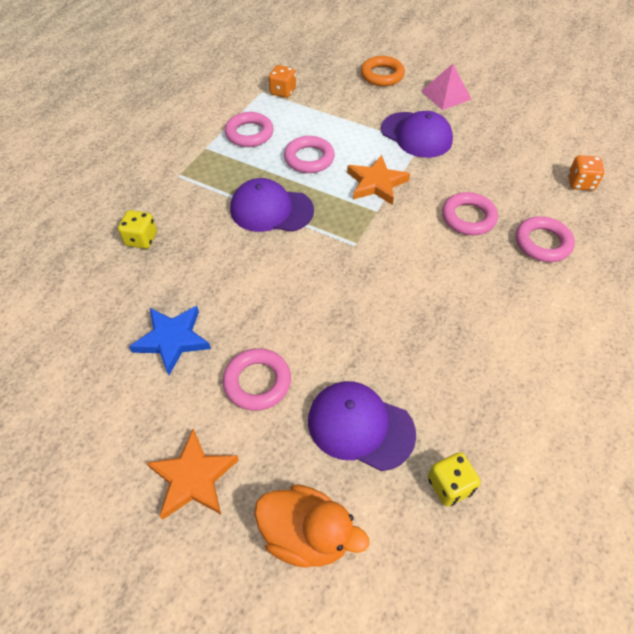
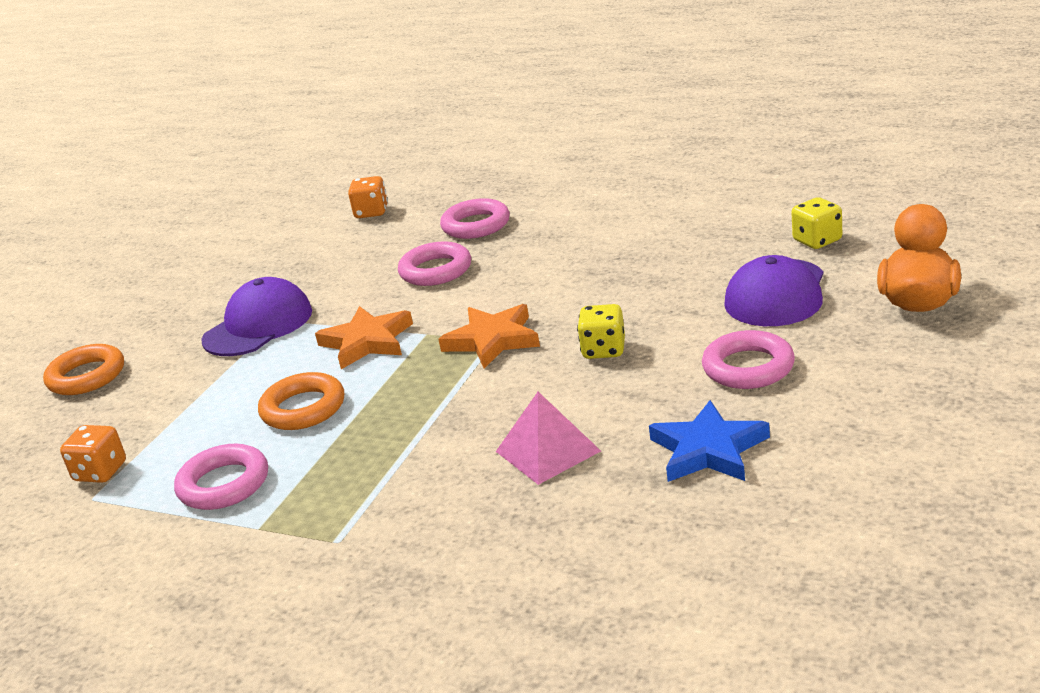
camera: 90 degrees left, 25 degrees down
(141, 239) = (509, 539): yellow dice -> yellow dice (604, 350)
(193, 478) = (901, 382): orange star -> orange star (492, 340)
(271, 210) = (427, 420): purple cap -> none
(309, 158) = (303, 408): pink ring -> orange ring
(446, 95) = (162, 314): pink pyramid -> pink pyramid (547, 451)

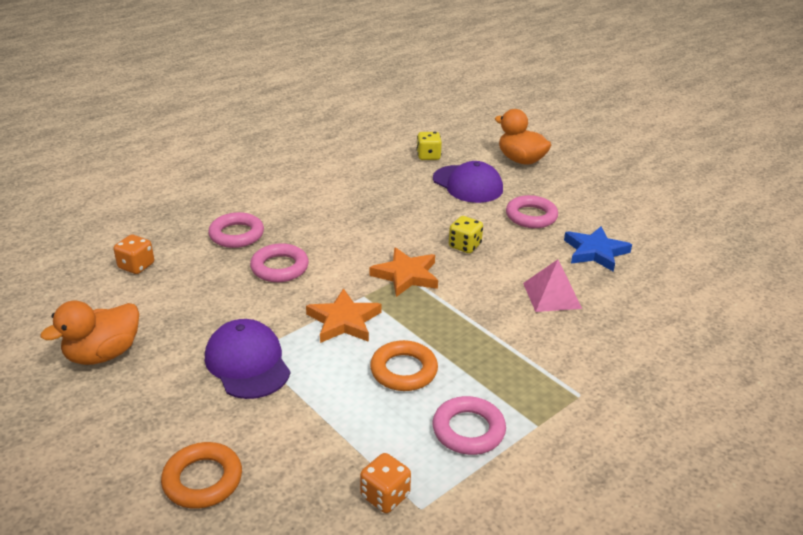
camera: 70 degrees left, 5 degrees up
(227, 263) = (103, 354): none -> orange duck

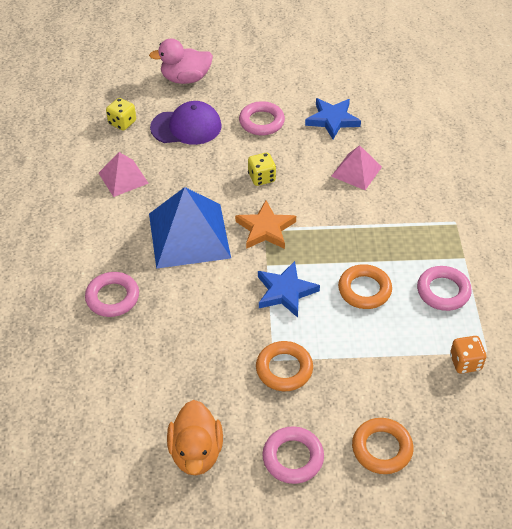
camera: 50 degrees left, 15 degrees up
(136, 266) = (93, 383): orange dice -> none
(247, 363) = (284, 369): purple cap -> orange ring
(279, 267) = (186, 294): pink ring -> pink ring (293, 458)
(344, 321) = (285, 291): orange star -> blue star
(348, 240) = (189, 235): none -> blue pyramid
(370, 182) = (123, 178): none -> pink pyramid
(520, 160) = (185, 78): orange duck -> pink duck

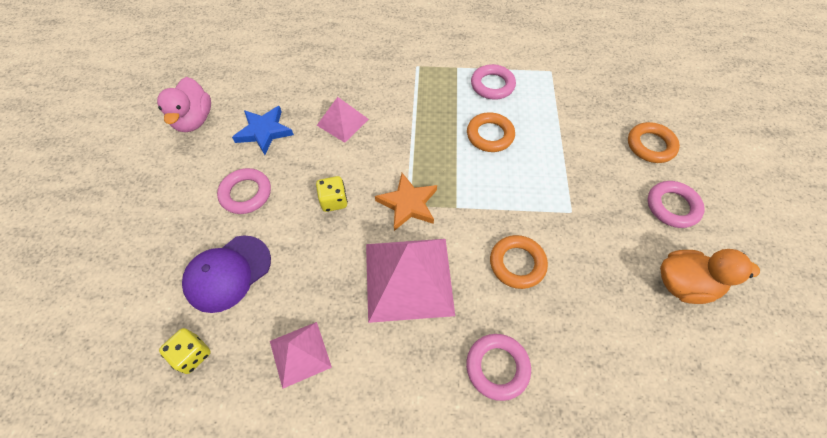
camera: 85 degrees left, 10 degrees up
(185, 78) = (135, 270): pink duck -> pink duck (194, 120)
(186, 127) = (228, 273): purple cap -> purple cap turned 135 degrees counterclockwise
(189, 235) = (408, 278): blue pyramid -> pink pyramid
(284, 369) = (581, 204): orange ring -> orange ring (517, 264)
(285, 291) = (491, 194): blue star -> none
(465, 362) = (562, 84): orange dice -> none

